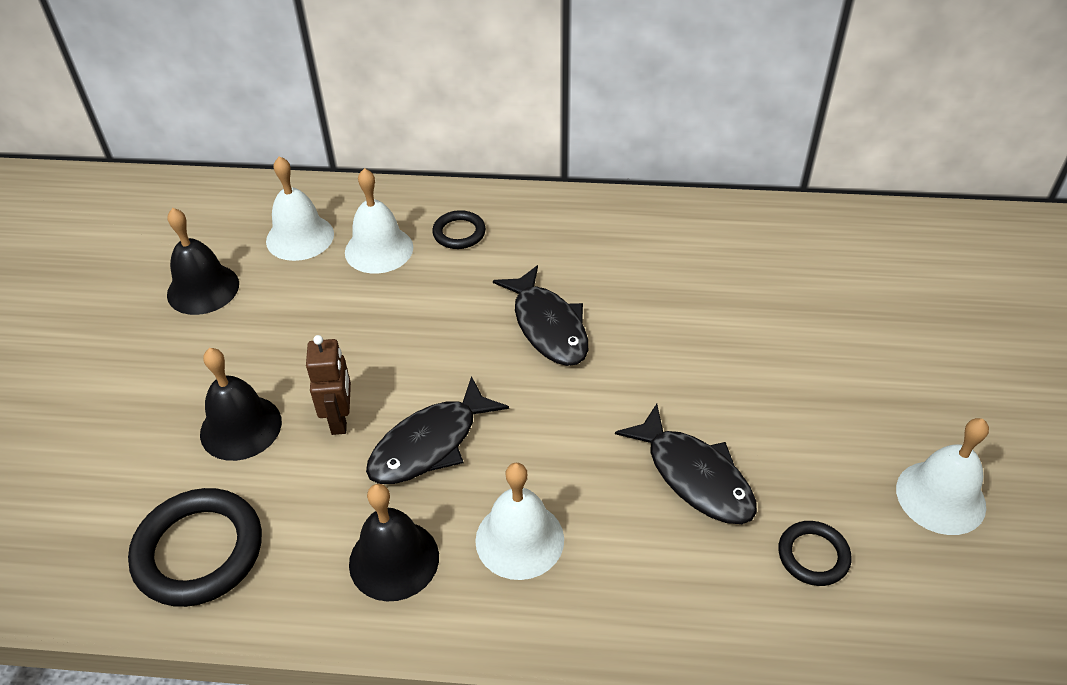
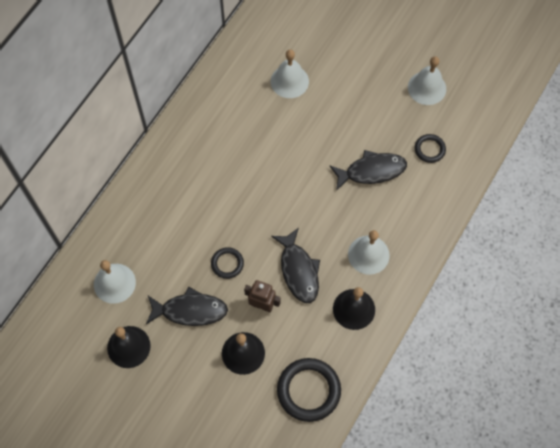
camera: 65 degrees left, 20 degrees up
(379, 249) = (149, 245): white bell -> white bell (289, 81)
(459, 233) = (160, 200): black ring -> black ring (227, 264)
(548, 326) = (253, 188): black fish -> black fish (190, 310)

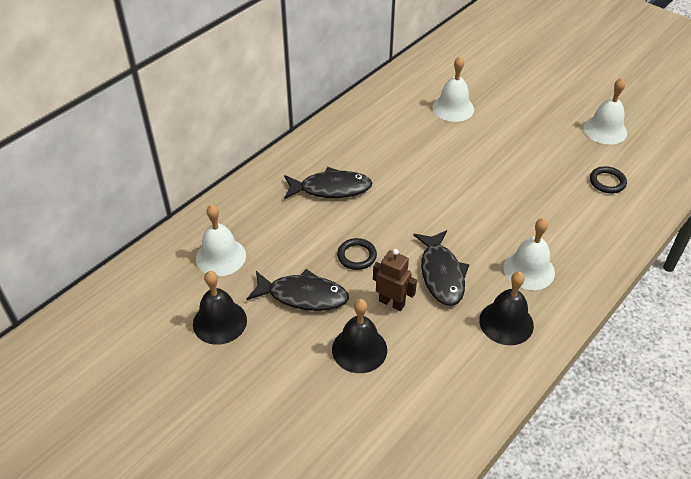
camera: 10 degrees right, 20 degrees down
(308, 390) = (438, 404): black ring -> none
(371, 171) = (538, 193): black fish -> black fish (331, 188)

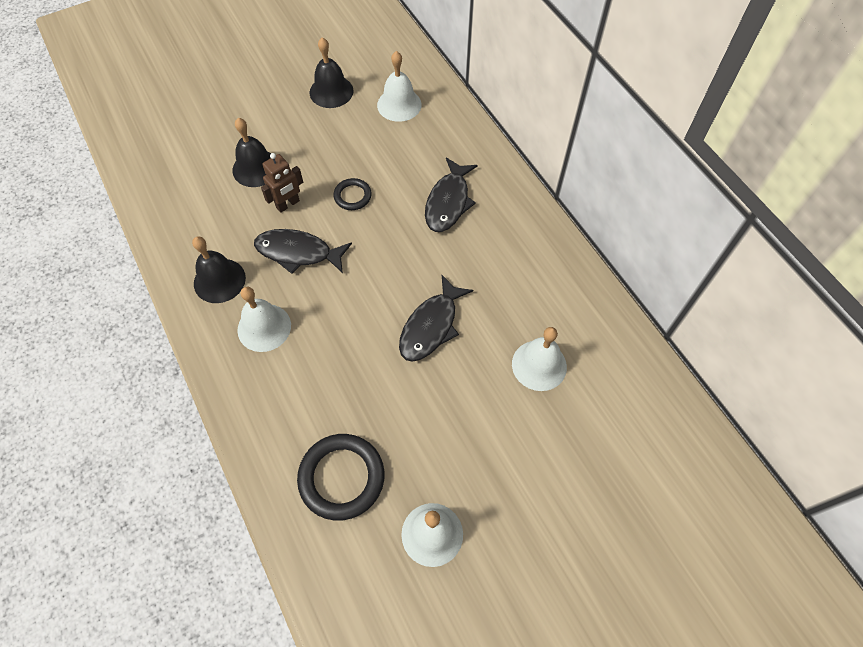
camera: 110 degrees right, 15 degrees up
(303, 296) = (328, 147): black fish -> black fish (431, 326)
(607, 182) = (341, 478): black ring -> black ring, size x1.84

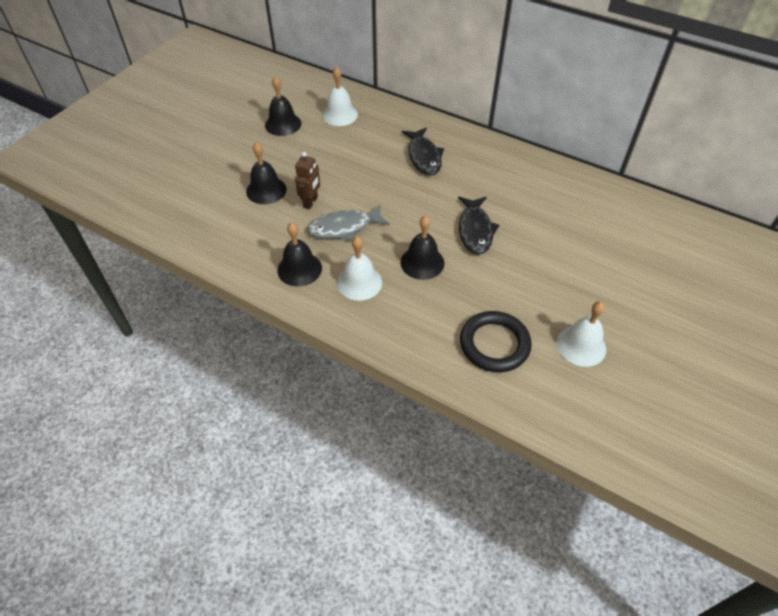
camera: 30 degrees left, 10 degrees down
(298, 252) = (344, 227): black fish -> grey fish
(344, 337) = (422, 262): none -> black bell
(352, 196) = (354, 179): black ring -> none
(539, 365) = (562, 221): white bell -> none

